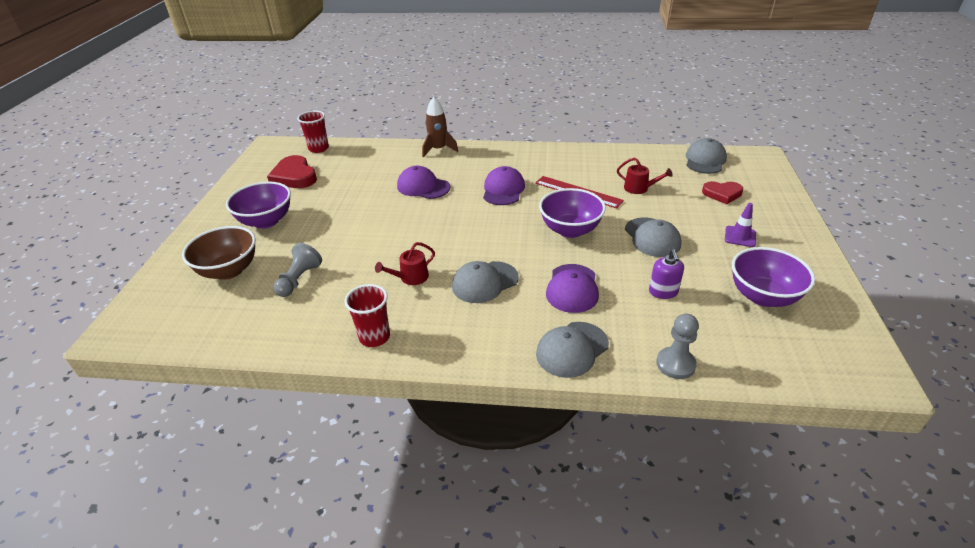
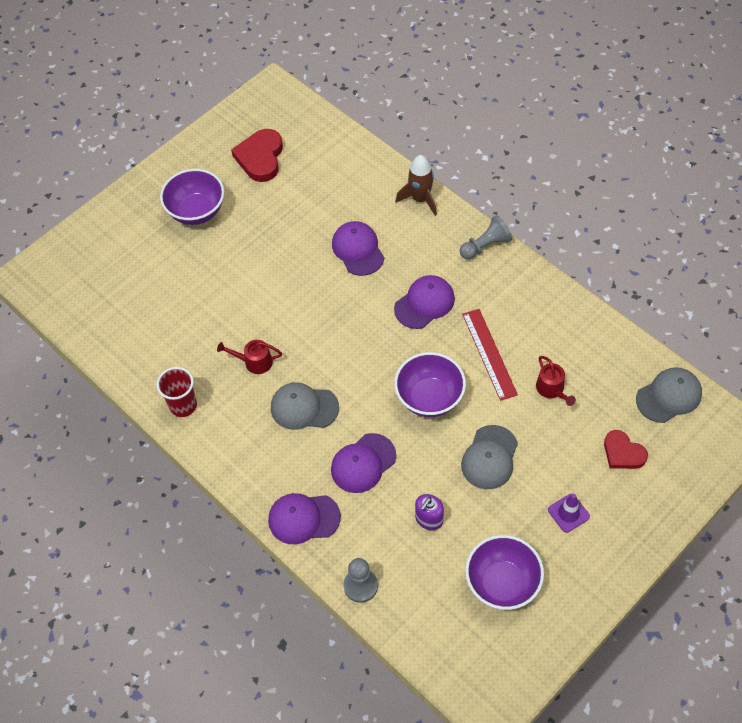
camera: 40 degrees right, 20 degrees up
(229, 270) = (133, 258): brown bowl -> none
(299, 279) = (174, 305): grey pawn -> grey pawn (485, 246)
(318, 148) = (312, 123): red cup -> none
(572, 349) = (303, 518): grey cap -> purple cap

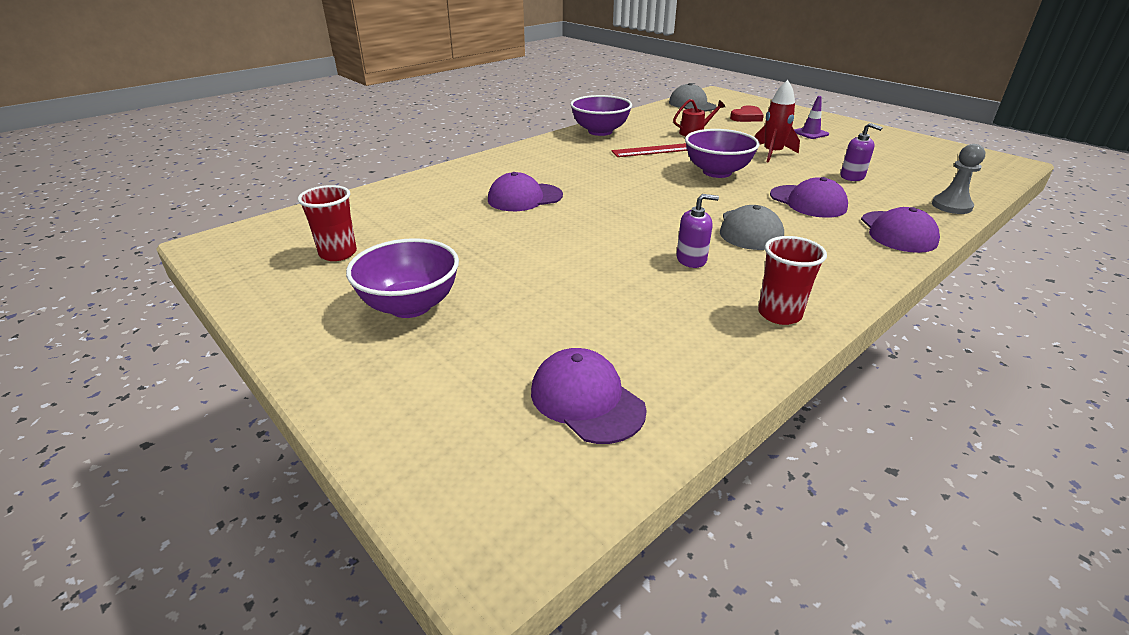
camera: 90 degrees left, 25 degrees down
(254, 362) = (691, 259): red watering can -> purple soap dispenser
(260, 158) = (338, 253): red heart -> red cup
(420, 199) = (466, 168): brown rocket -> none
(424, 303) = (603, 170): purple cap -> purple cap (586, 400)
(485, 246) = (537, 146): grey pawn -> none
(489, 457) = (772, 153): grey cap -> red rocket
(502, 583) = (893, 154): purple bowl -> purple bowl (600, 131)

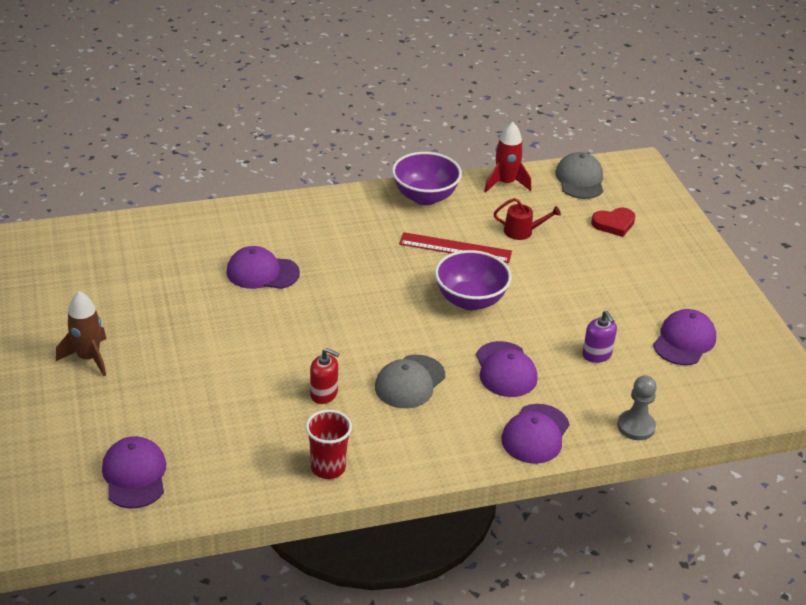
camera: 25 degrees right, 5 degrees up
(338, 253) = (75, 286): red cup -> none
(410, 306) = (88, 358): purple bowl -> brown rocket
(691, 259) = (324, 394): purple soap dispenser -> red soap dispenser
(772, 153) = (561, 293): red rocket -> red rocket (505, 183)
(810, 133) = (649, 275): purple traffic cone -> none
(890, 156) = (684, 341): none -> purple cap

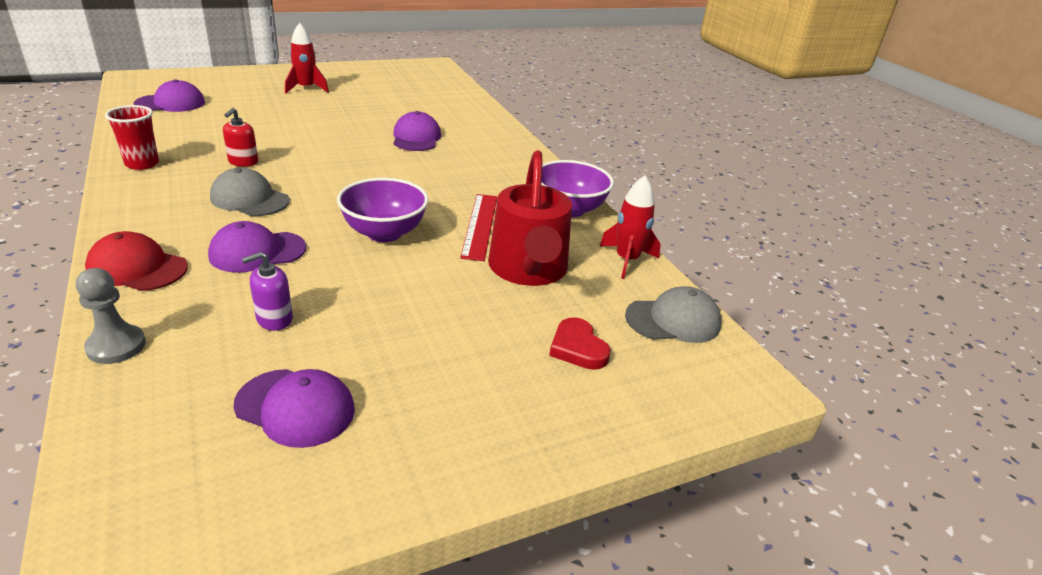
camera: 80 degrees right, 5 degrees down
(88, 358) = (306, 88): brown rocket -> red rocket
(522, 231) = (528, 269): red watering can -> red watering can, size x2.22
(535, 434) = (137, 268): purple cap -> red cap

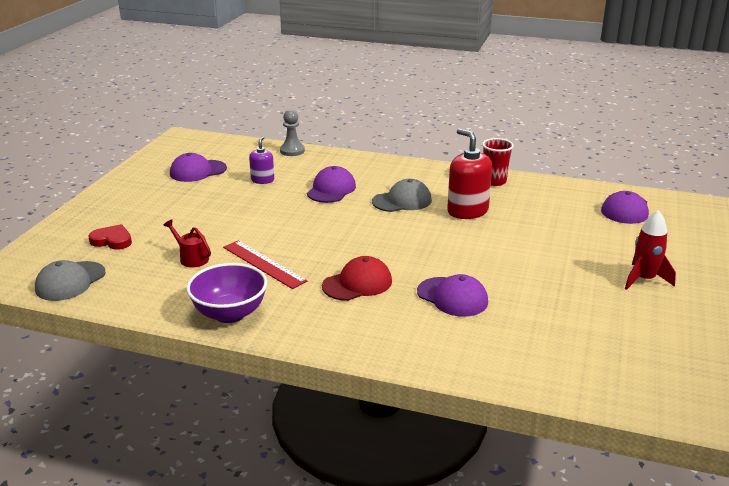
camera: 135 degrees right, 5 degrees down
(137, 268) = (353, 162): red cap -> red cap (357, 283)
(243, 162) = (467, 211): red soap dispenser -> red soap dispenser, size x1.76
(384, 233) = (302, 228): purple bowl -> none
(528, 269) = (191, 258): red watering can -> red watering can, size x0.45
(627, 260) = (138, 301): red rocket -> none

